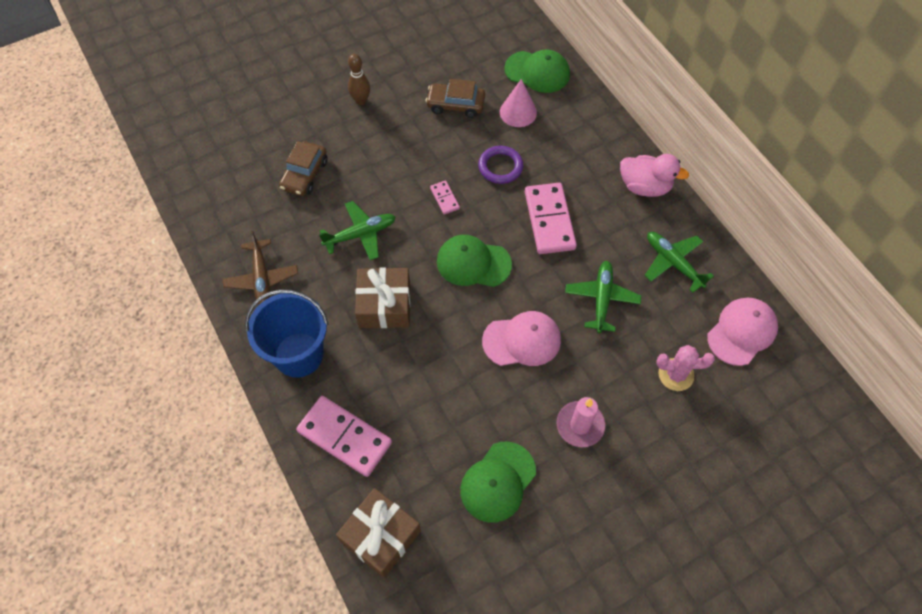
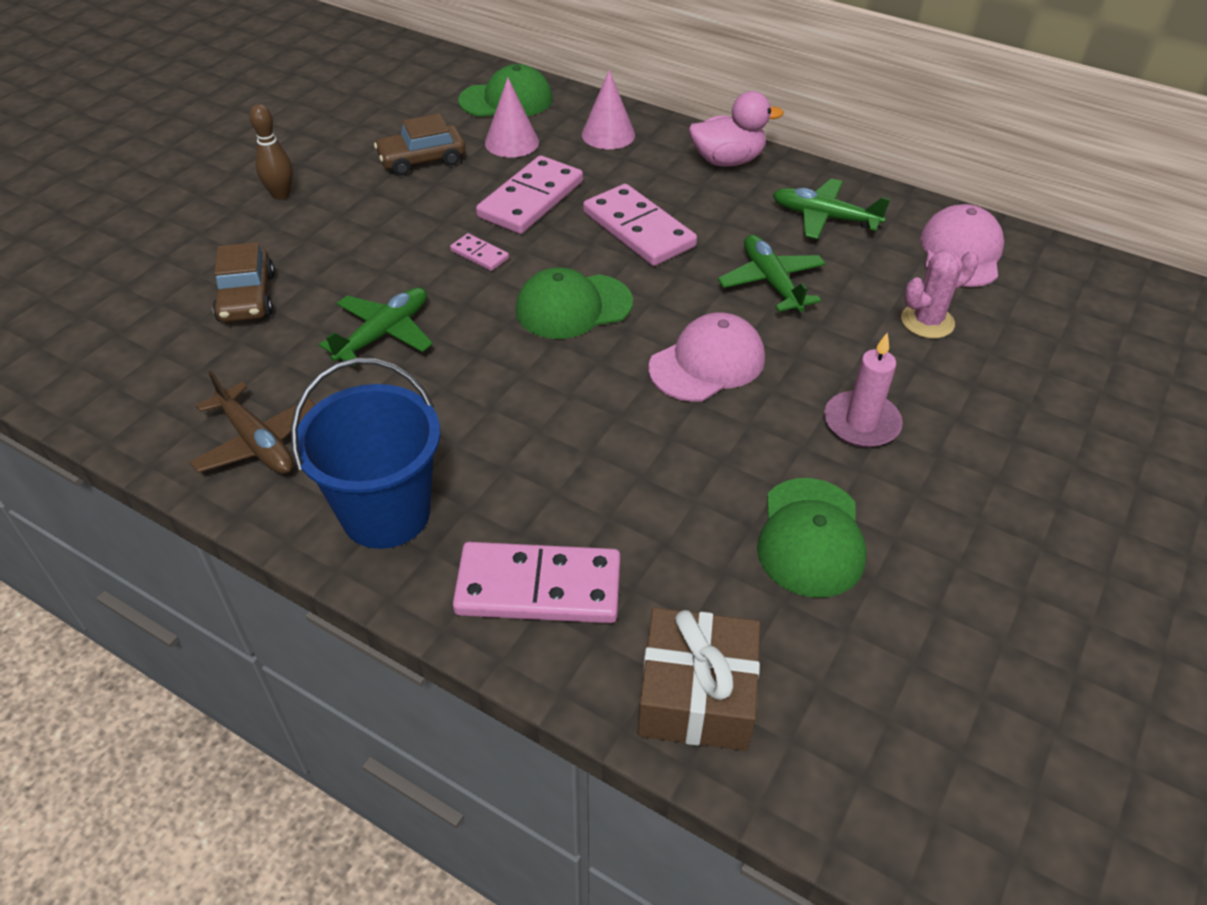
camera: 30 degrees left, 15 degrees down
(384, 305) = (480, 399): brown gift -> none
(500, 167) = (531, 199): purple ring -> pink domino
(583, 130) = (608, 134): none -> pink cone

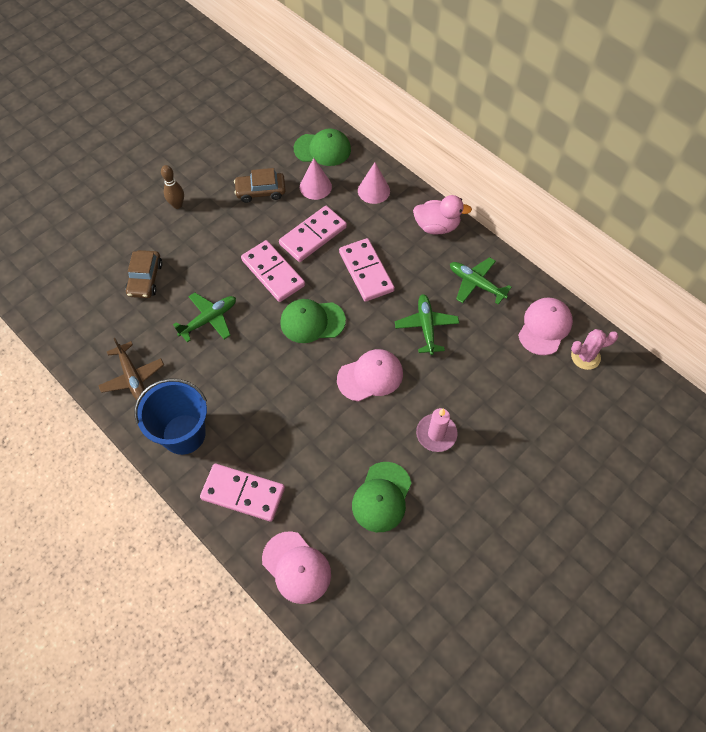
camera: 15 degrees right, 15 degrees up
(479, 254) = (273, 273): pink domino -> pink domino, size x2.12
(696, 694) = (296, 567): brown gift -> pink cap
(927, 321) = (502, 374): pink cactus -> pink cactus (585, 357)

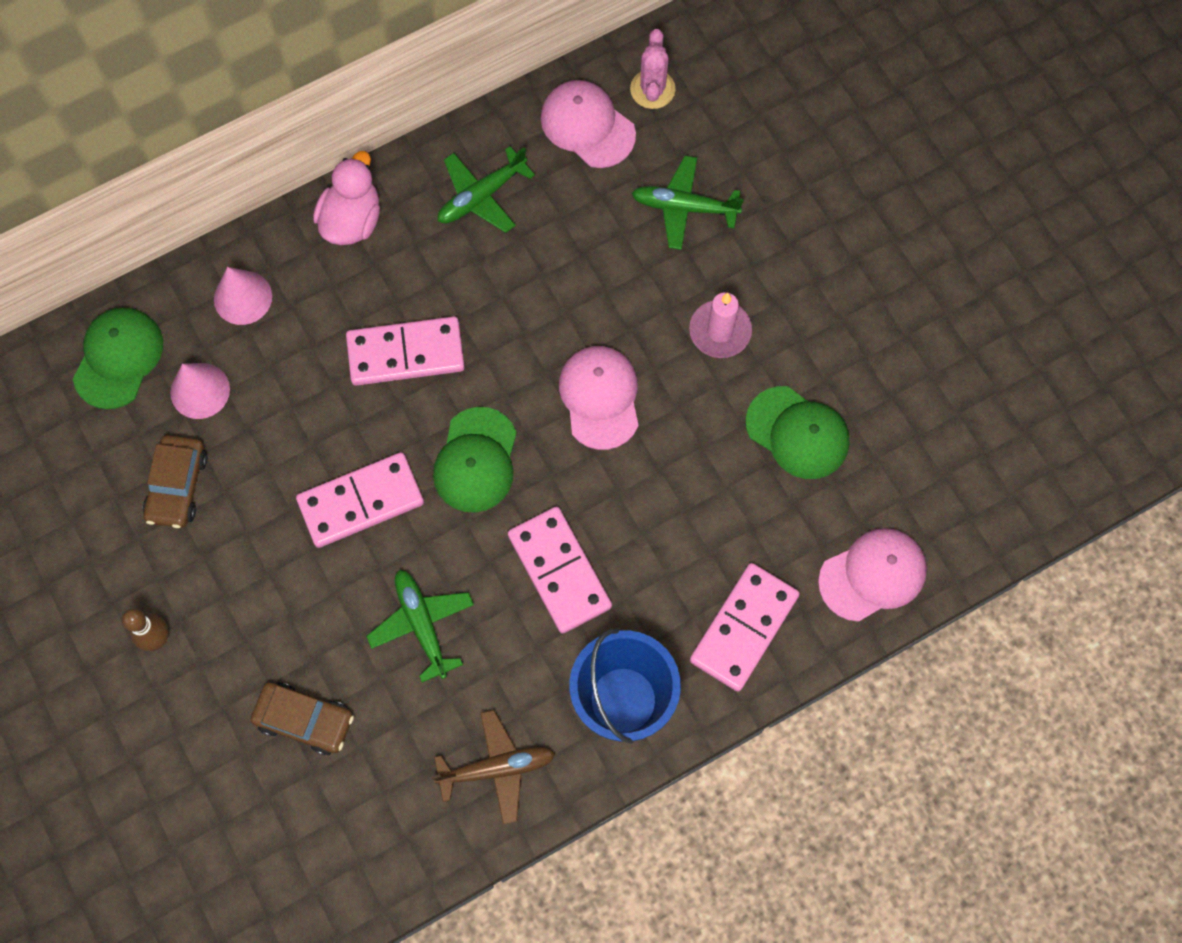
camera: 75 degrees left, 10 degrees up
(313, 236) = (305, 419): pink domino -> pink domino (559, 571)
(426, 326) = (536, 292): green plane -> green plane (684, 207)

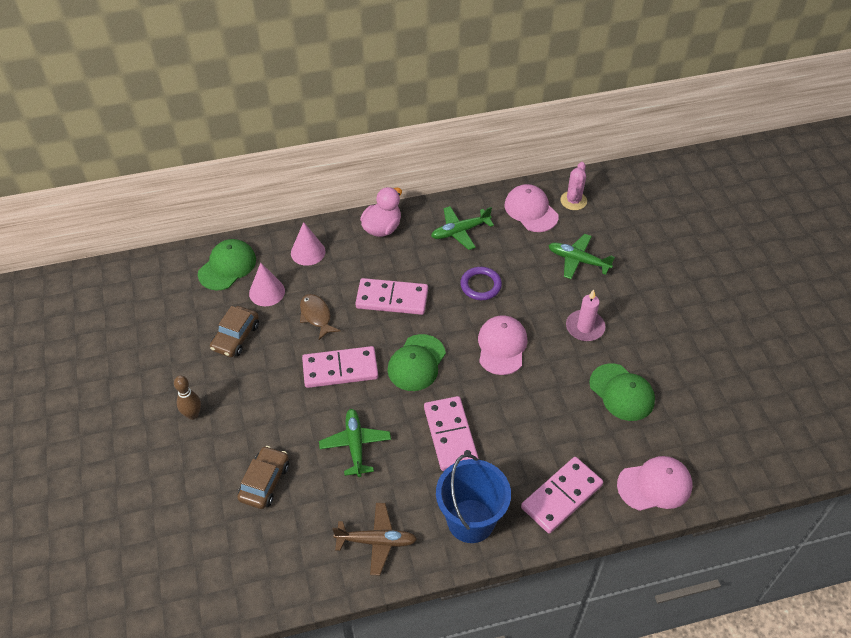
camera: 15 degrees right, 20 degrees down
(294, 415) = (316, 316): none -> brown fish
(305, 720) = (264, 482): brown car -> brown car turned 105 degrees counterclockwise
(540, 293) = (480, 285): none -> purple ring

